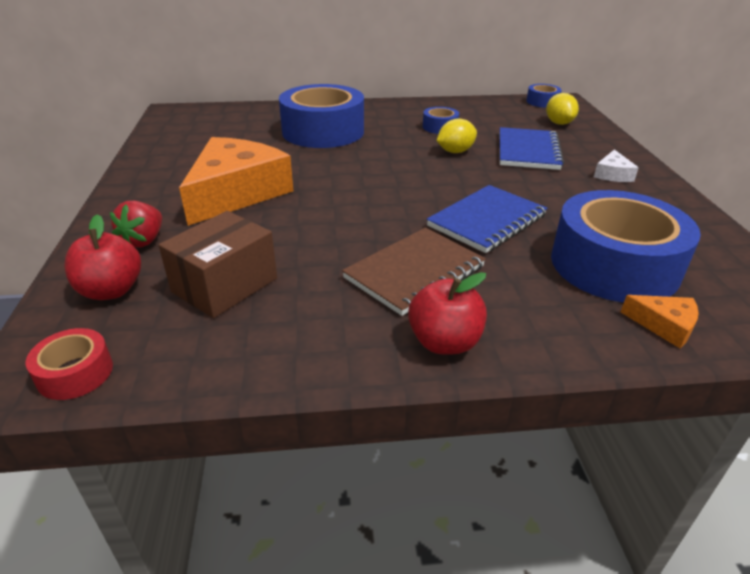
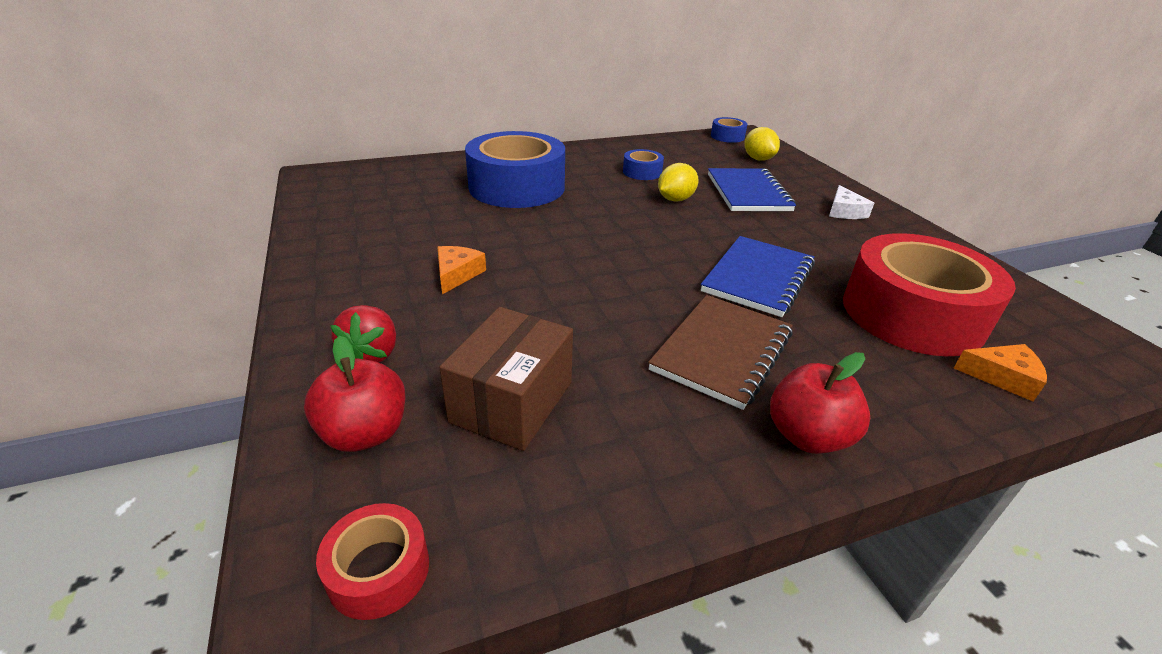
camera: 15 degrees left, 0 degrees up
(236, 193) = (457, 274): orange cheese -> orange cheese, size x0.42
(614, 265) = (912, 314): blue tape -> red tape

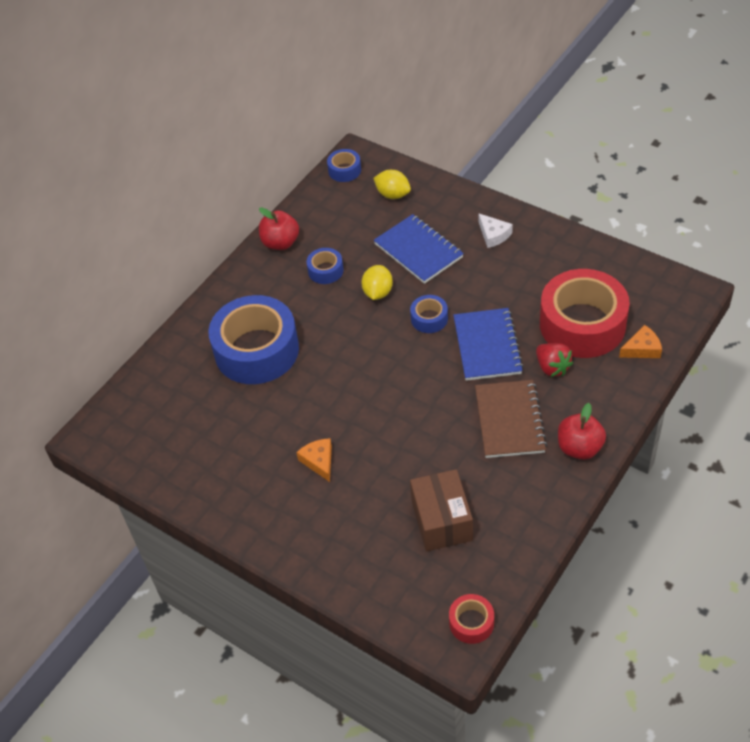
camera: 30 degrees left, 15 degrees up
(365, 433) = (397, 582): red apple -> red apple (280, 243)
(372, 354) = (344, 544): red strawberry -> red strawberry (552, 367)
(709, 233) = (429, 319): none -> blue tape

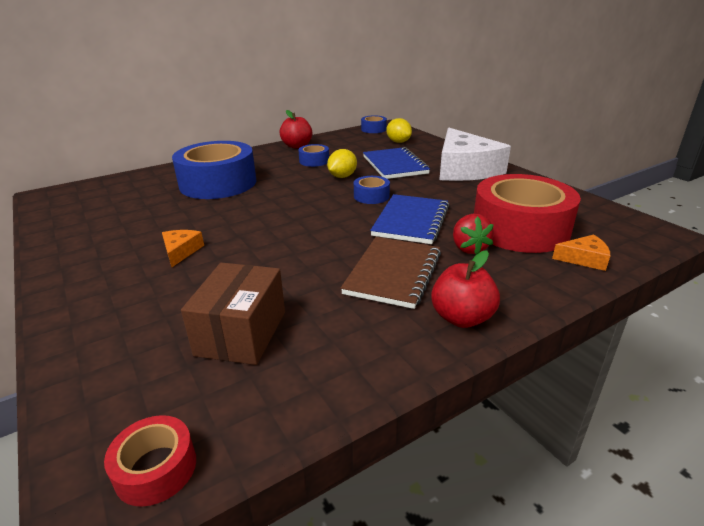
camera: 20 degrees right, 20 degrees down
(493, 235) = (464, 169): white cheese -> white cheese, size x2.37

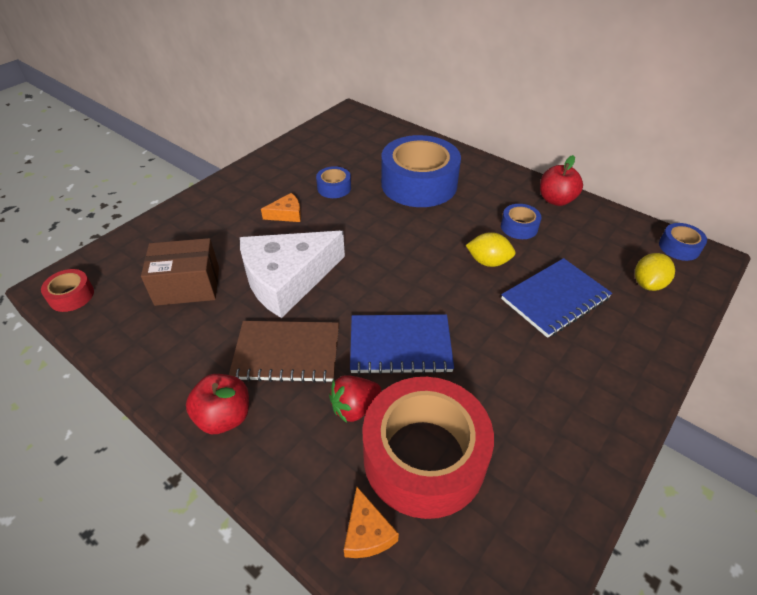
camera: 70 degrees right, 15 degrees up
(371, 196) = (447, 299): blue tape -> blue tape (334, 188)
(464, 169) = (592, 375): white cheese -> white cheese (287, 279)

